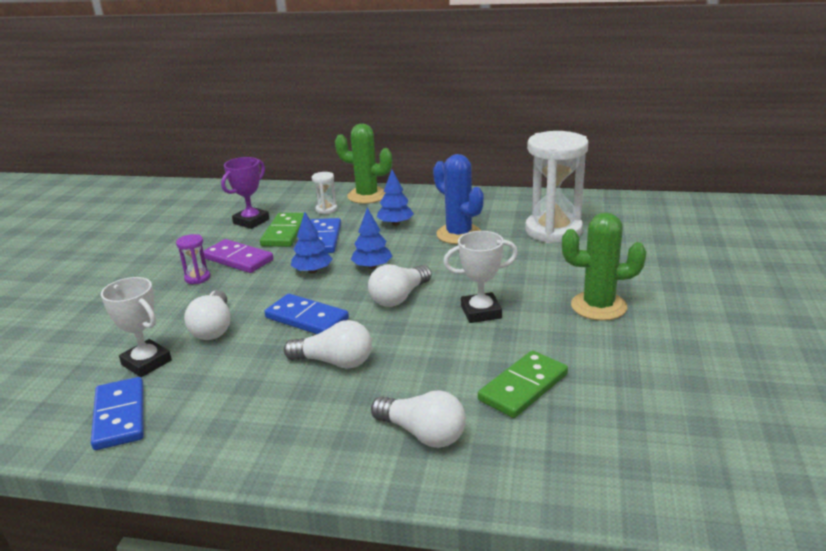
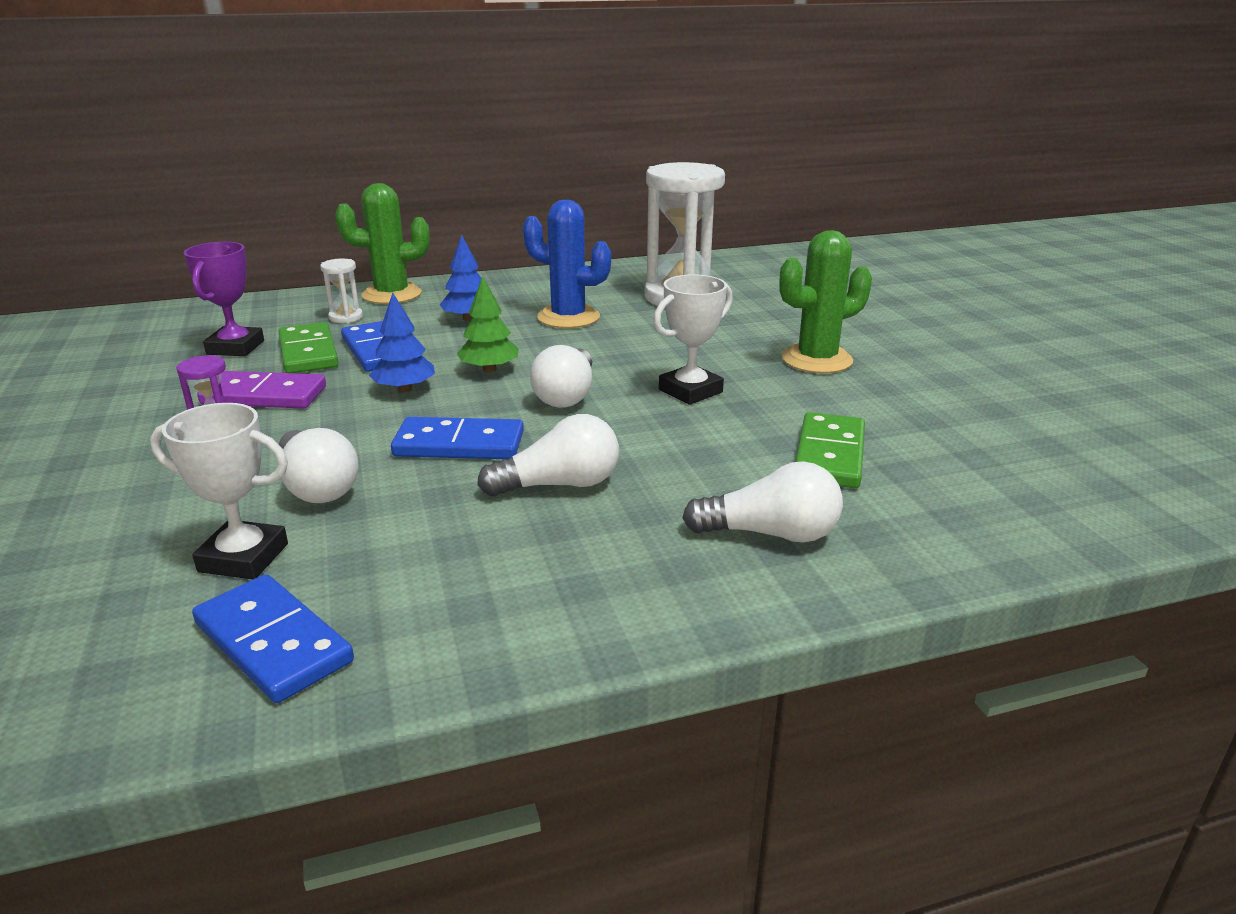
camera: 30 degrees left, 0 degrees up
(372, 267) = (489, 369): blue tree -> green tree

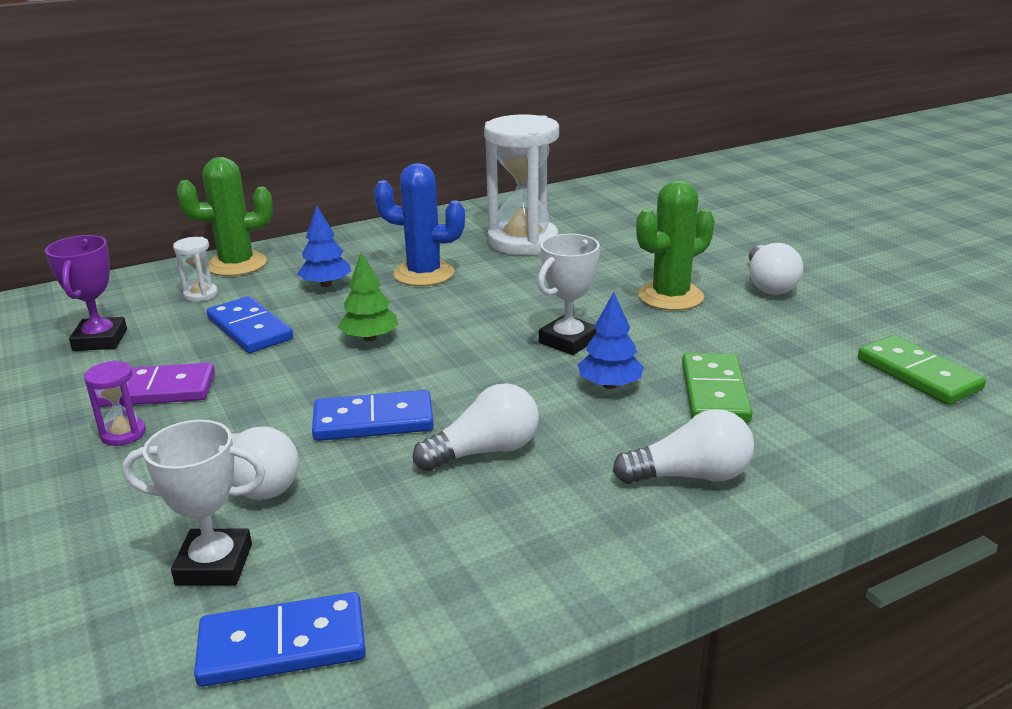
camera: 10 degrees left, 0 degrees up
(273, 642) = (282, 644): blue domino -> blue domino turned 45 degrees counterclockwise
(308, 352) = (179, 338): green domino -> green domino (918, 374)
(404, 389) = (295, 368): blue tree -> blue tree (609, 385)
(566, 395) = (455, 358): white light bulb -> white light bulb (769, 284)

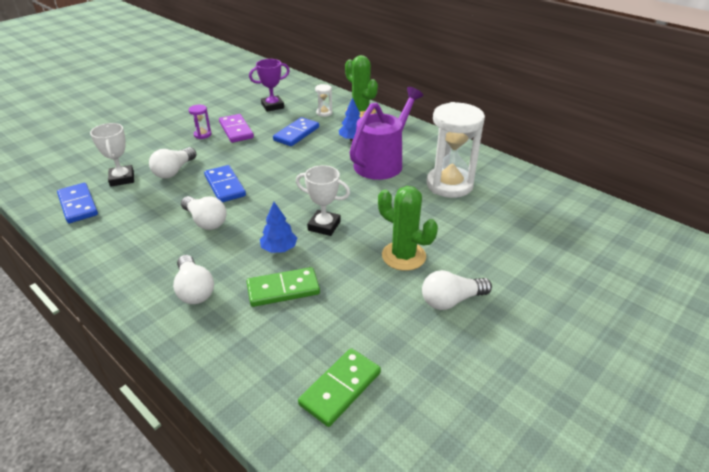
camera: 70 degrees right, 10 degrees up
(370, 338) = (301, 165): green tree -> none
(424, 274) = (382, 162): blue cactus -> purple watering can

